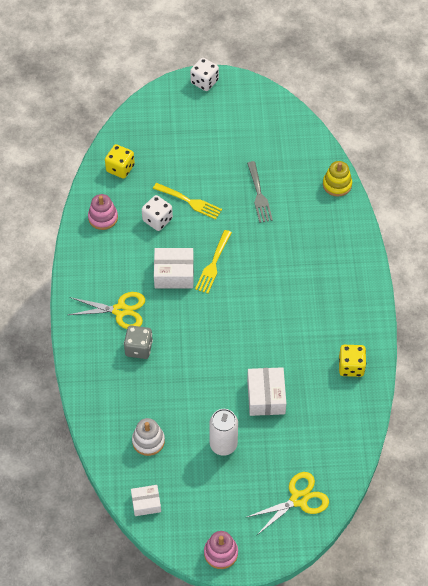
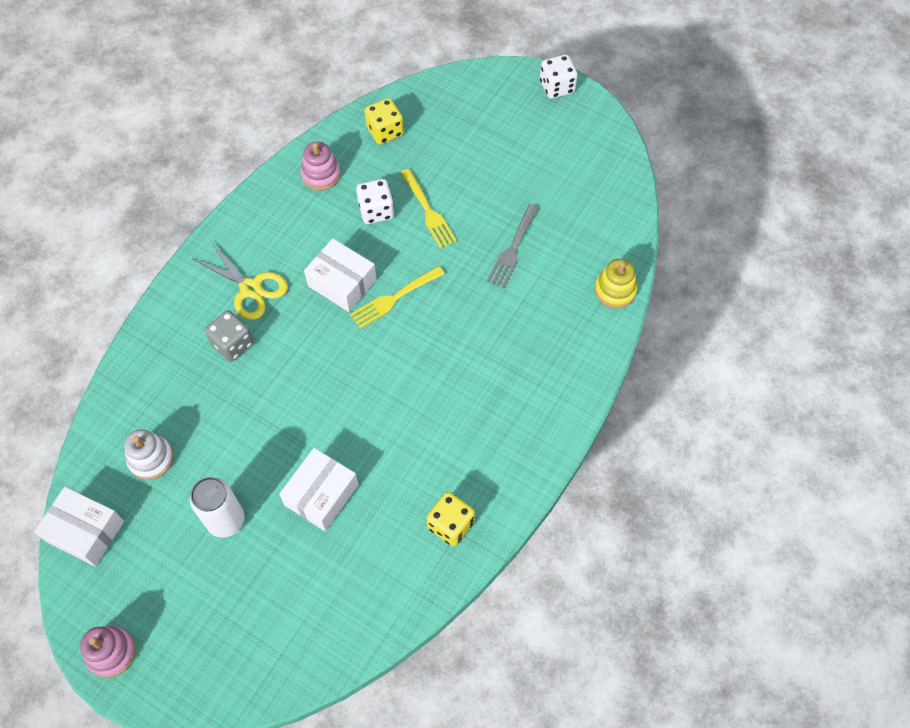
camera: 35 degrees right, 5 degrees up
(146, 503) = (85, 531): white box -> white box, size x1.58
(298, 499) = (252, 650): yellow scissors -> none

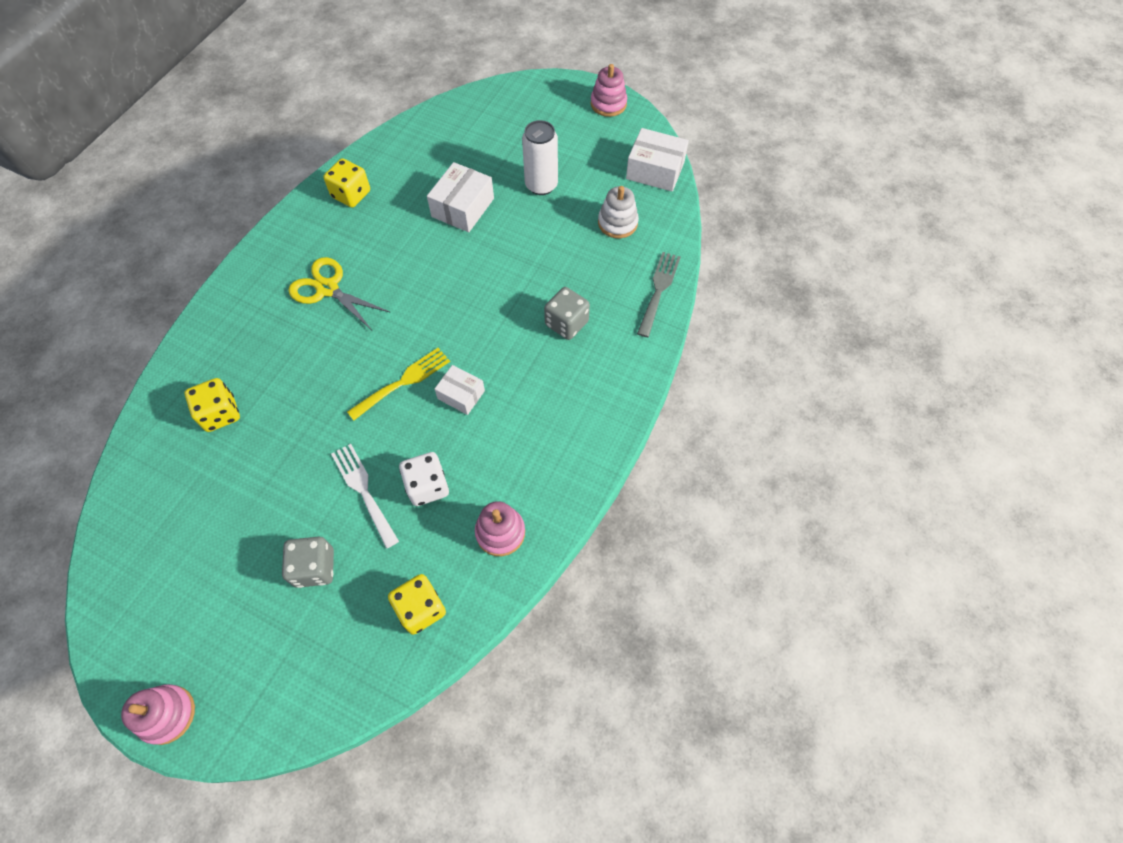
camera: 175 degrees right, 0 degrees up
(250, 288) = (560, 381): yellow scissors -> yellow scissors (327, 289)
(342, 283) = (461, 395): white box -> white box, size x0.63
(428, 211) = (363, 490): yellow fork -> white fork
(464, 162) = (314, 568): none -> grey dice
(513, 249) = (266, 449): grey fork -> grey fork (658, 290)
(557, 87) = (167, 714): white dice -> pink stacking toy
(558, 282) = (220, 413): none -> yellow dice
(615, 290) = (158, 409): yellow stacking toy -> none

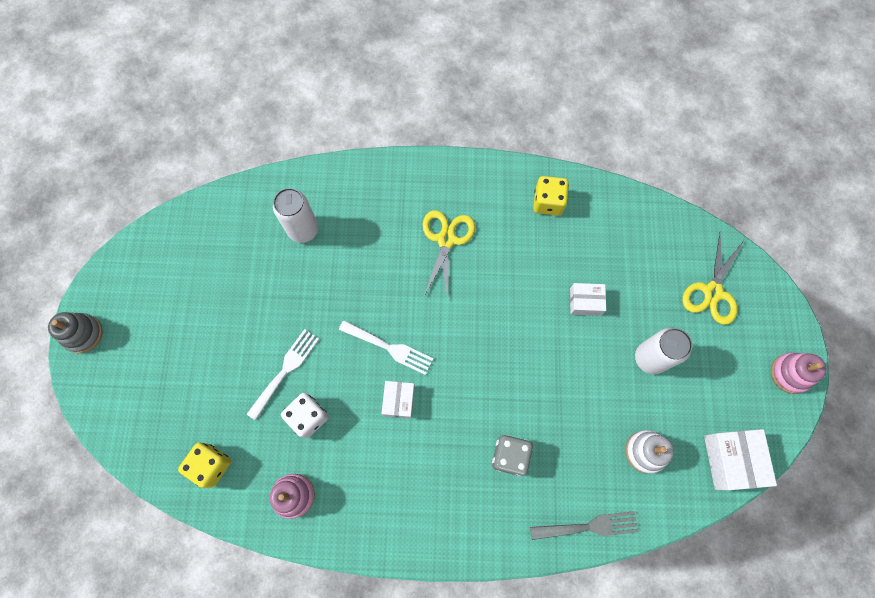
camera: 65 degrees right, 10 degrees up
(167, 714) = (83, 334): pink stacking toy -> grey stacking toy
(220, 413) = (303, 230): yellow dice -> white can
(314, 568) = (213, 370): grey dice -> none
(403, 382) = (389, 348): yellow fork -> white fork
(462, 207) = (585, 301): white box -> white box, size x0.63
(512, 120) = (712, 292): none -> yellow scissors

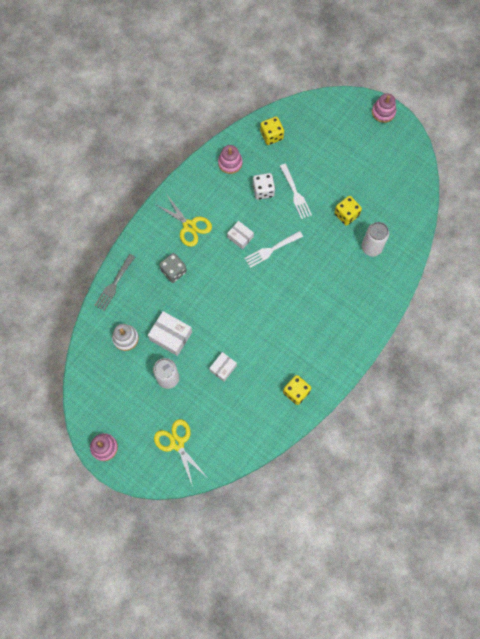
camera: 125 degrees right, 0 degrees up
(83, 334) = (383, 112): grey stacking toy -> pink stacking toy
(276, 286) = (346, 215): none -> yellow dice
(446, 240) = (312, 319): yellow scissors -> yellow scissors (189, 226)
(731, 460) = (89, 378): white box -> white box (171, 336)

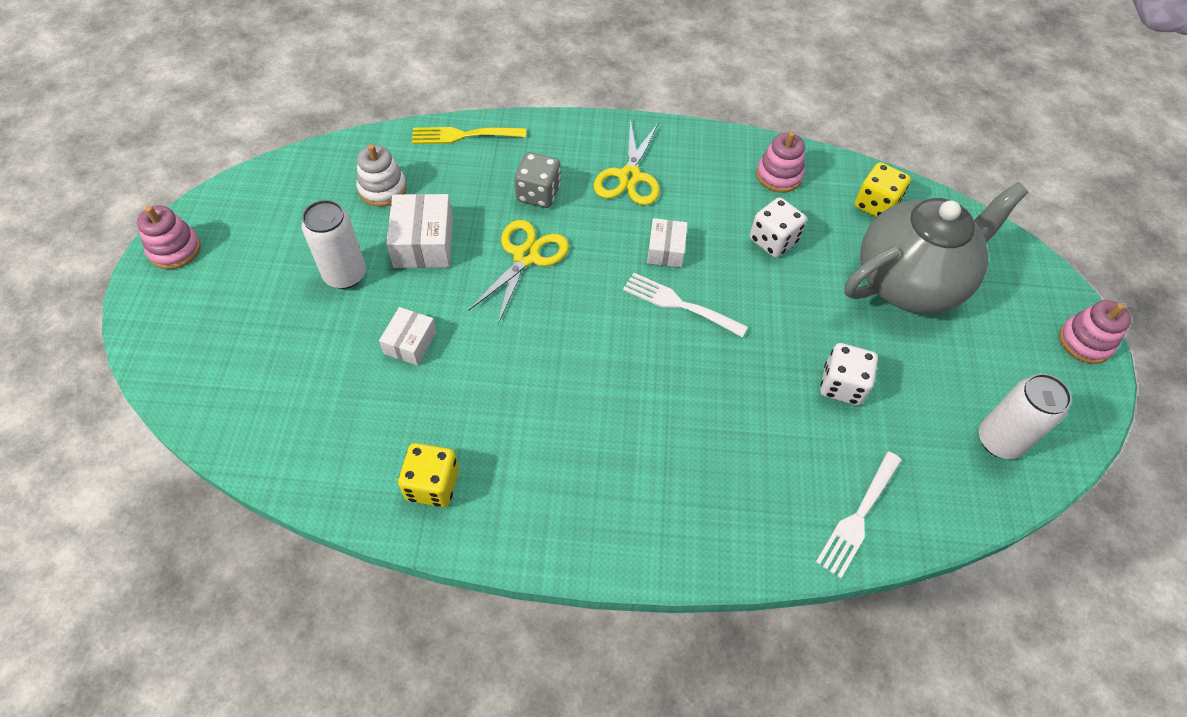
camera: 55 degrees right, 15 degrees down
(114, 284) = (463, 135): grey fork -> yellow fork
(177, 443) = (229, 345): yellow scissors -> yellow scissors (526, 256)
(223, 368) = (410, 343): white box -> white box turned 75 degrees counterclockwise
(295, 193) = (809, 288): white fork -> white fork (858, 517)
(317, 153) = (910, 282): none -> grey teapot
(346, 215) = (842, 385): yellow dice -> white dice
(371, 247) = (816, 463): white can -> white can (999, 440)

